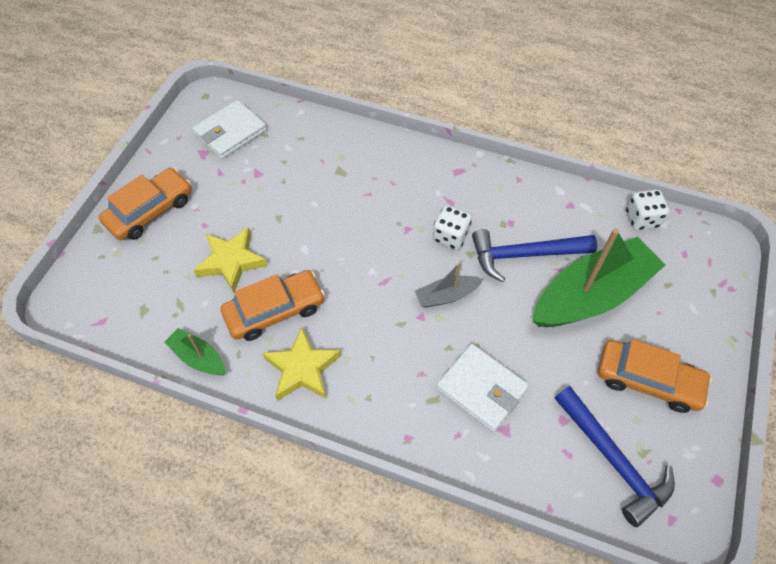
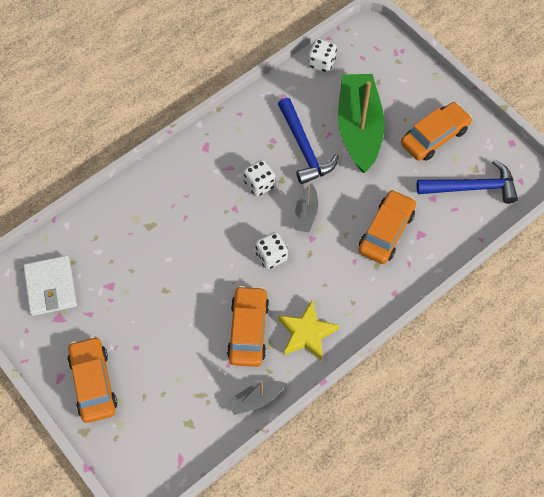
camera: 60 degrees left, 5 degrees up
(198, 357) = (256, 399): green boat -> grey boat
(231, 261) = (185, 342): yellow star -> none
(373, 289) = (271, 256): none -> white dice
(481, 389) = (386, 231): white wallet -> orange car
(524, 255) = (304, 148): blue hammer -> blue hammer turned 45 degrees counterclockwise

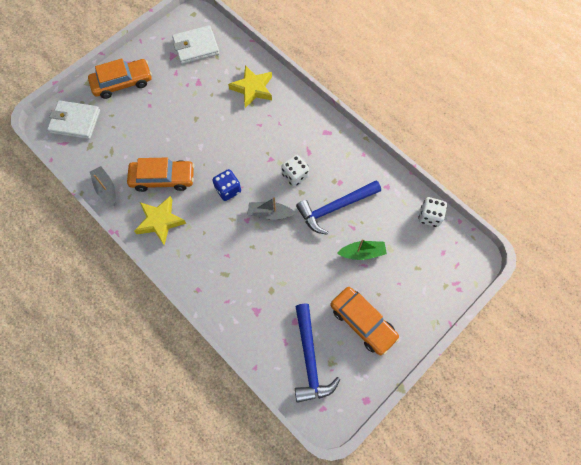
camera: 85 degrees right, 5 degrees up
(131, 222) = (252, 89): none -> yellow star
(147, 445) = (75, 121): none -> white wallet
(271, 256) = (228, 190): white dice -> blue dice
(359, 128) = (362, 253): green boat -> green boat, size x0.46
(386, 231) = (257, 280): orange car -> none

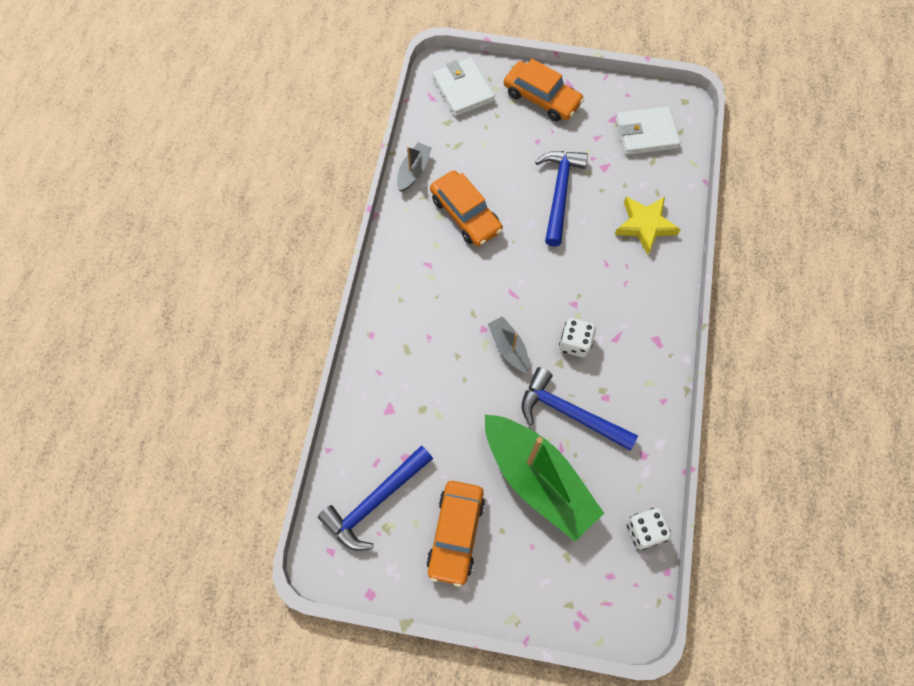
camera: 55 degrees right, 0 degrees up
(160, 221) = (417, 246): yellow star -> none
(194, 117) = (559, 193): none -> blue hammer
(196, 47) = (646, 133): white wallet -> white wallet turned 45 degrees counterclockwise
(228, 190) = (503, 286): blue dice -> none
(362, 253) = (538, 479): green boat -> green boat, size x2.16

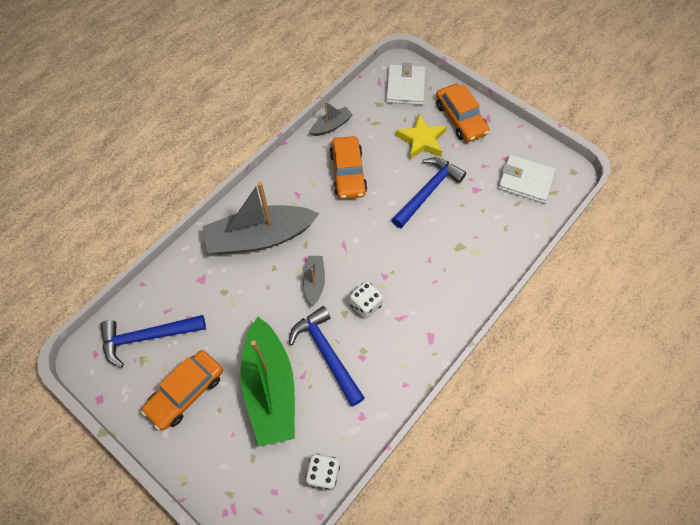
camera: 30 degrees right, 5 degrees down
(420, 331) = (260, 237): none -> grey boat
(645, 225) = (478, 247): yellow star -> yellow star (421, 140)

